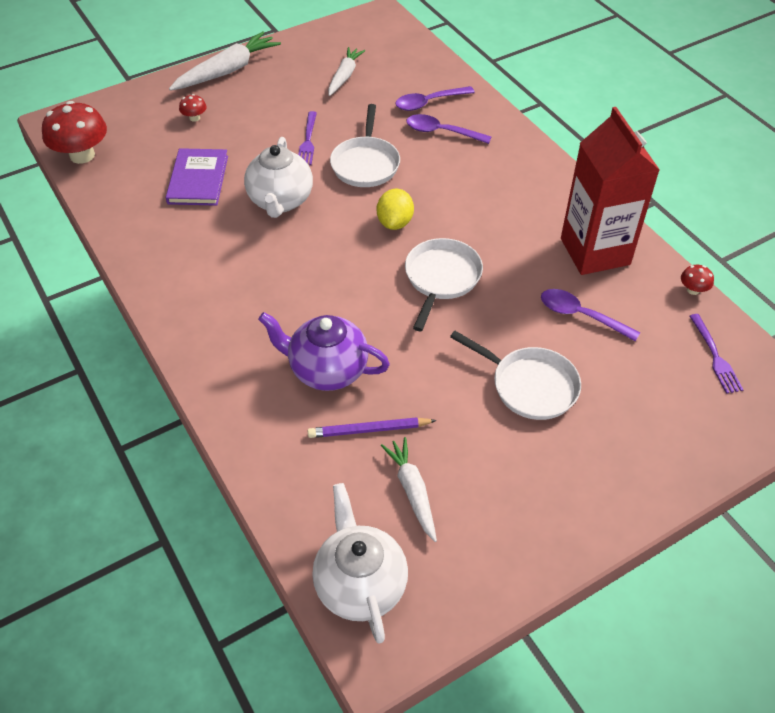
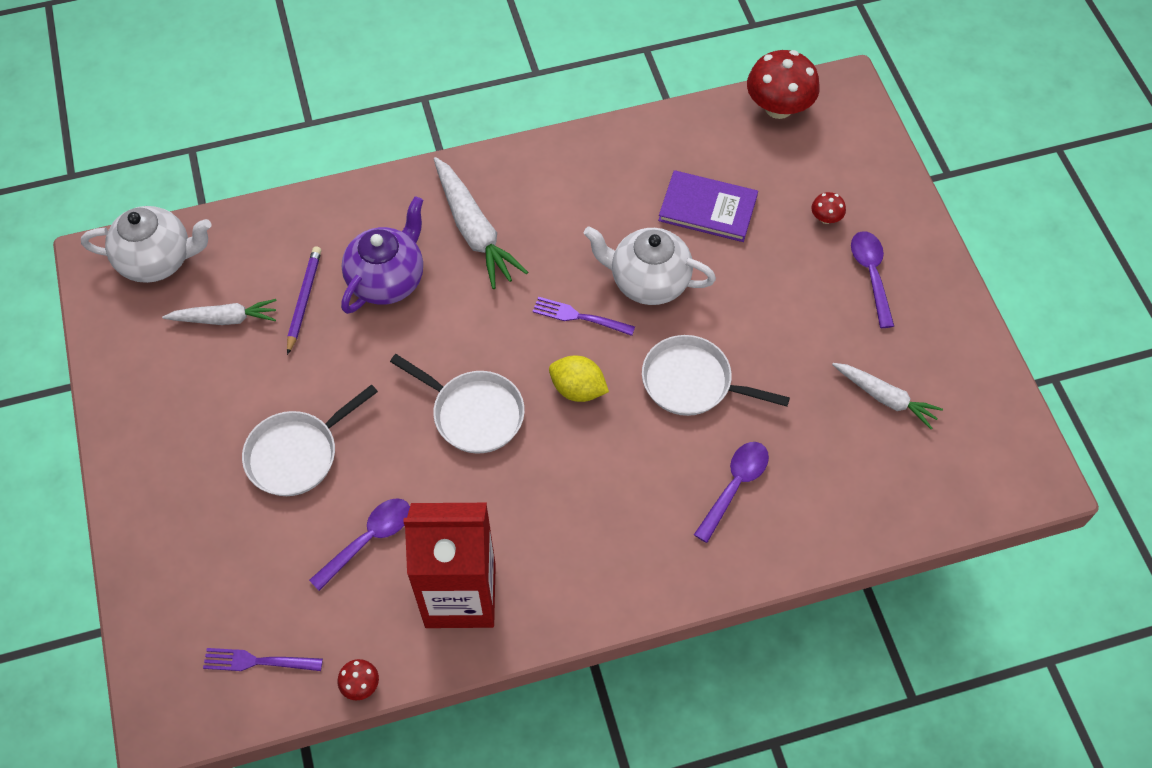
camera: 105 degrees right, 10 degrees up
(227, 71) = (921, 264): white carrot -> white carrot (474, 231)
(308, 141) = (753, 329): purple fork -> purple fork (579, 317)
(429, 103) = (803, 488): purple spoon -> purple spoon (871, 275)

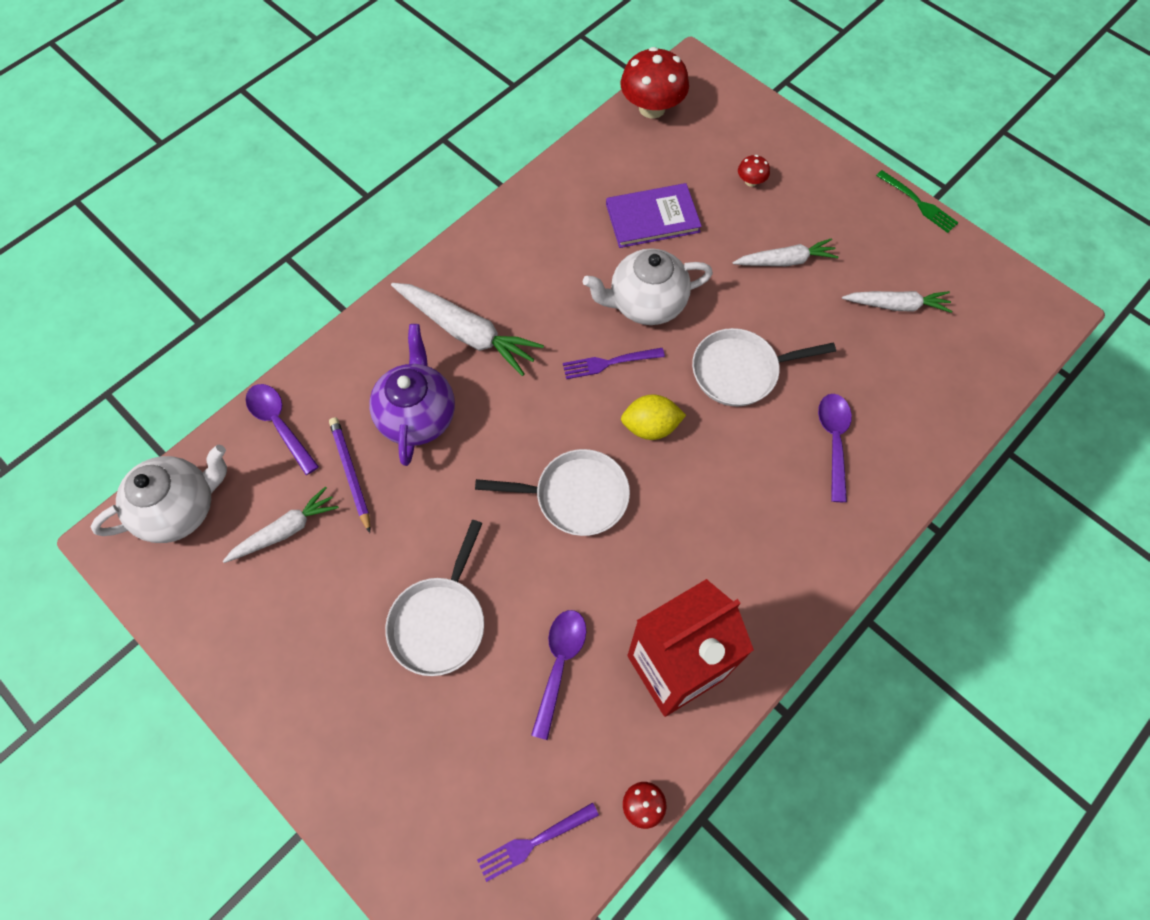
camera: 30 degrees left, 5 degrees up
(806, 306) = (785, 261): none -> white carrot
(871, 275) = (817, 211): purple spoon -> purple spoon (279, 424)
(979, 315) = (918, 203): none -> green fork

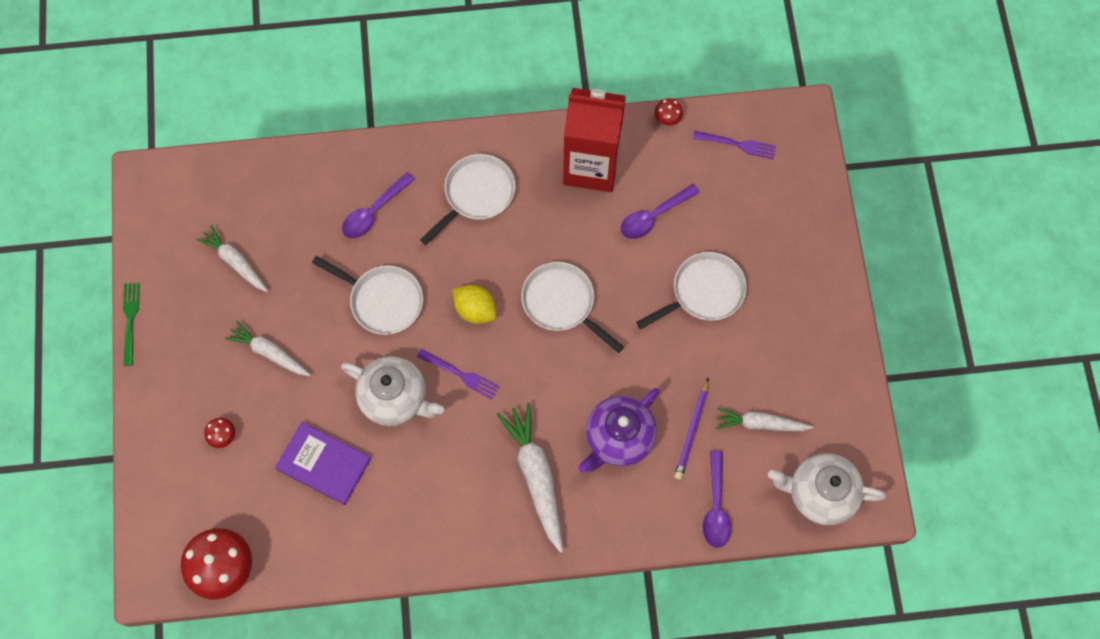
camera: 140 degrees left, 5 degrees up
(759, 537) = (476, 194): none -> white pan

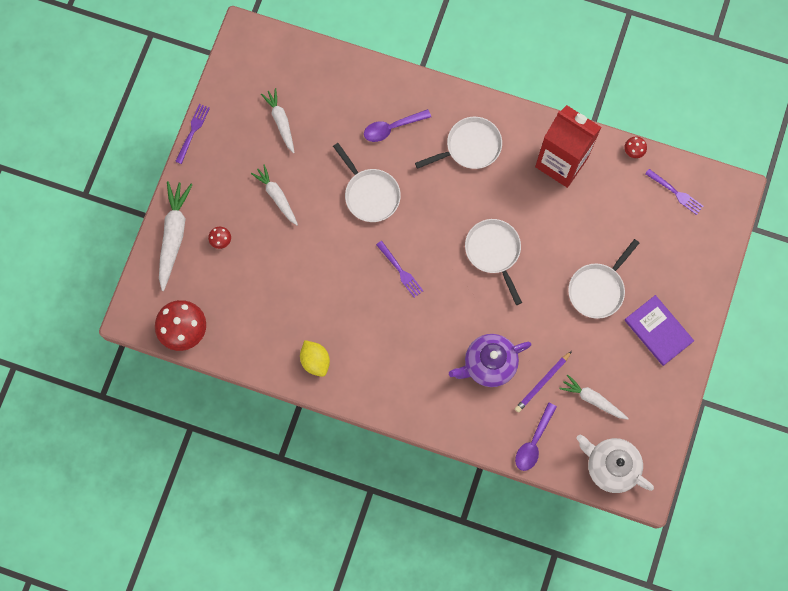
camera: 25 degrees right, 5 degrees up
(130, 320) = (192, 131): green fork -> purple fork
(324, 464) = (280, 290): purple book -> purple book (658, 331)
(395, 398) = (348, 267): white teapot -> none
(475, 310) = (431, 229): yellow lemon -> yellow lemon (315, 361)
(536, 476) = (420, 365): white carrot -> white carrot (174, 235)
(653, 216) = (589, 218): purple spoon -> none
(703, 292) = (598, 289): white pan -> white pan turned 135 degrees clockwise

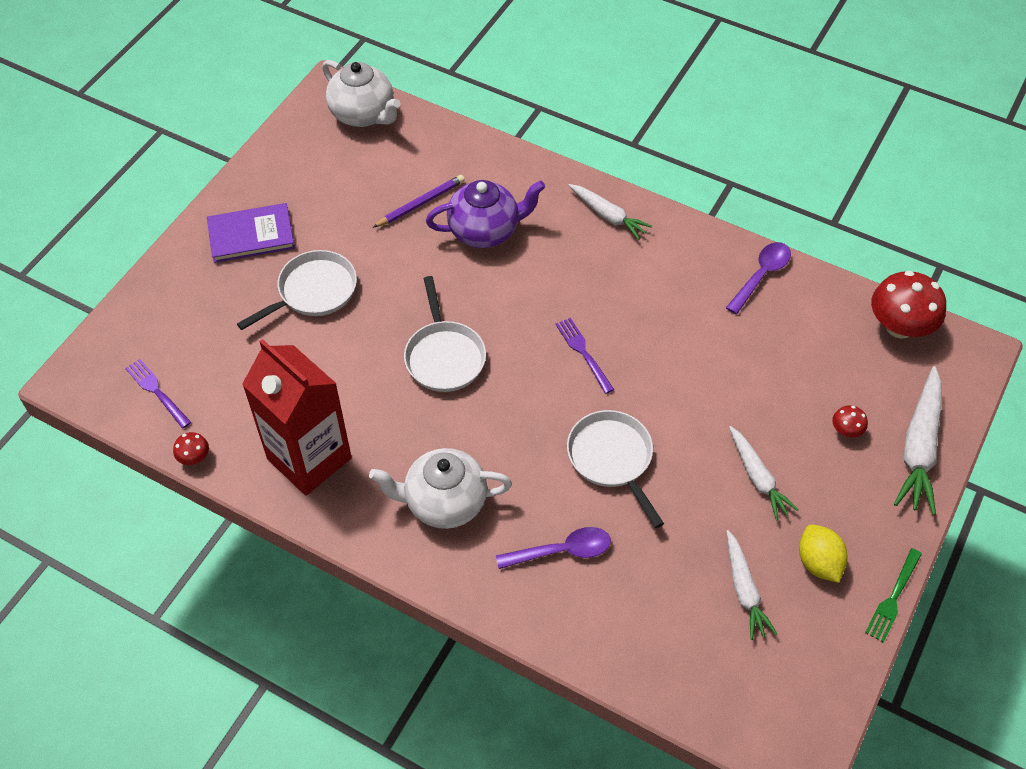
camera: 170 degrees left, 20 degrees down
(192, 131) = (893, 598): purple fork -> green fork
(315, 361) = (716, 266): yellow lemon -> yellow lemon (818, 562)
(470, 147) = (444, 502): white pan -> white teapot
(534, 442) = (449, 148): purple spoon -> purple spoon (761, 275)
(592, 399) = (362, 178): white carrot -> white carrot (608, 216)
(658, 331) = (251, 235): purple book -> purple book turned 75 degrees counterclockwise

